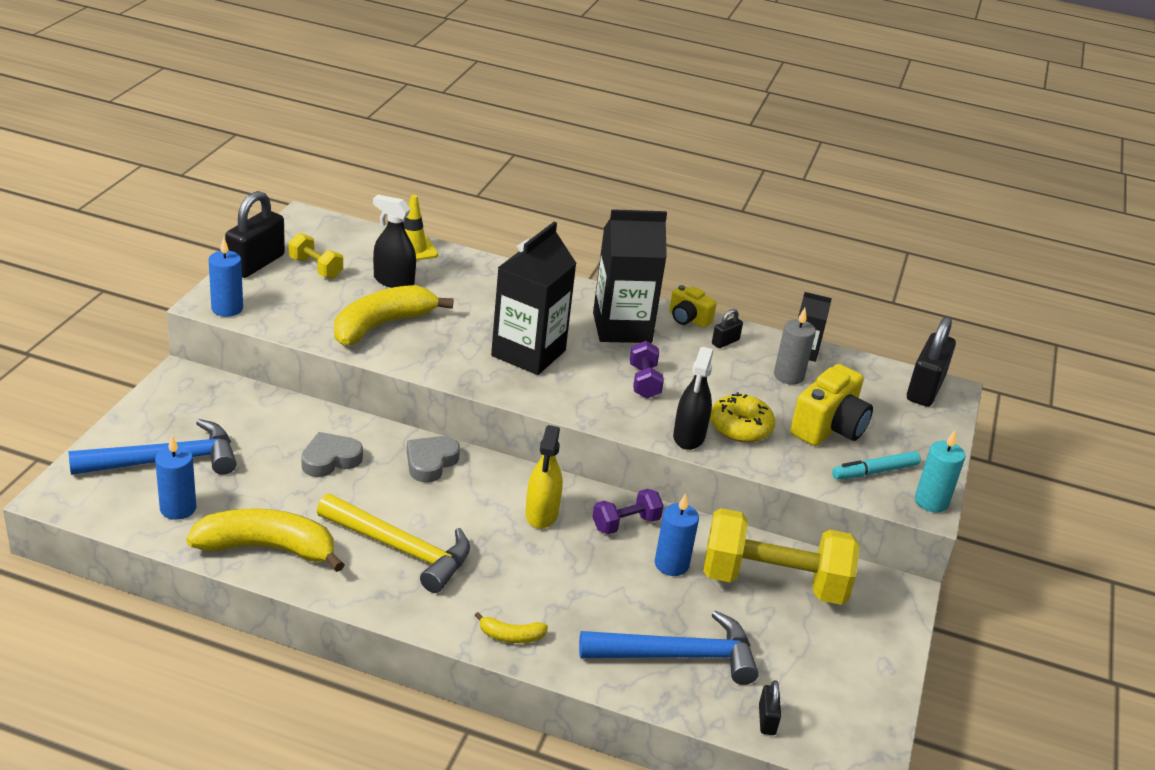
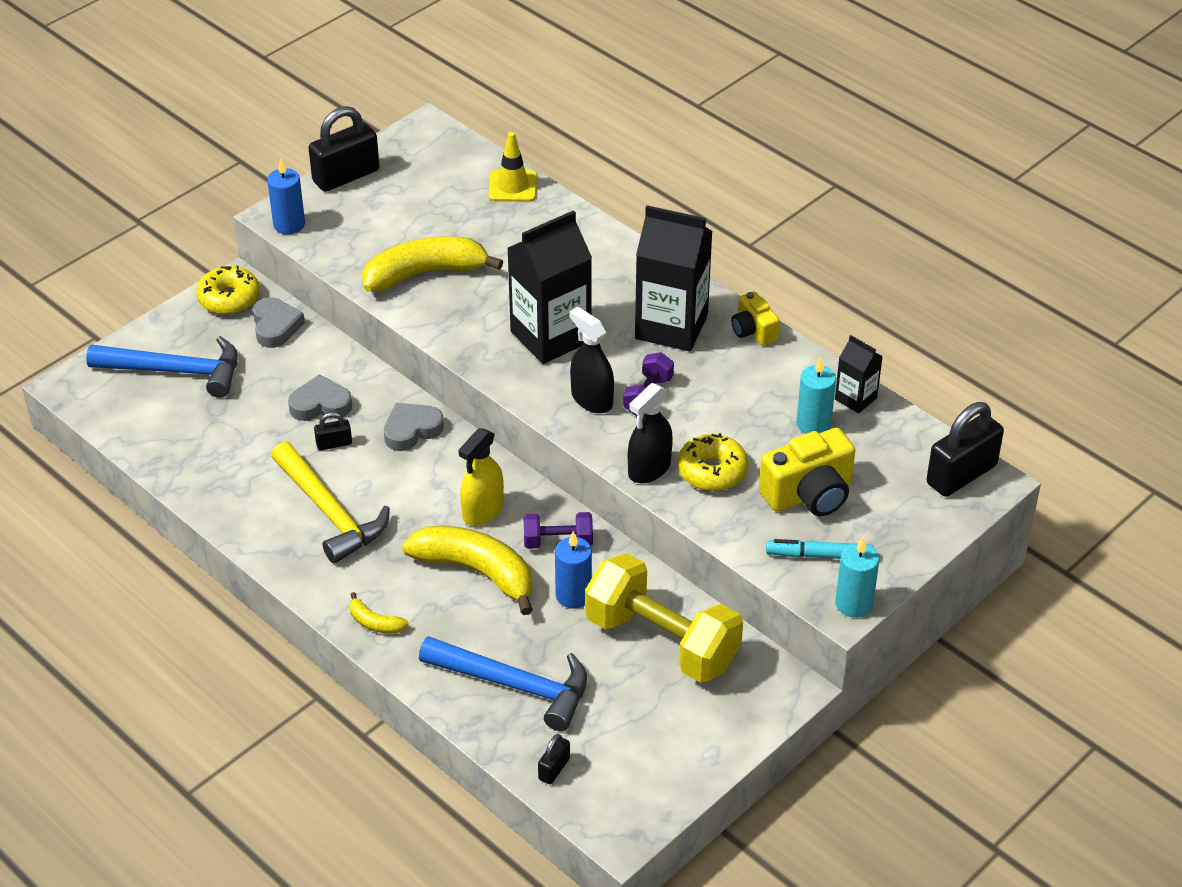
camera: 30 degrees right, 10 degrees up
(178, 508) = (161, 422): blue candle -> none
(182, 389) = (229, 298): none -> yellow donut
(243, 404) = (275, 326): none -> grey heart
(267, 548) = (215, 481): yellow banana -> yellow banana (476, 572)
(315, 268) = (401, 192): yellow dumbbell -> none
(393, 281) = (469, 222): black spray bottle -> black spray bottle (592, 399)
(725, 342) = (773, 367): black padlock -> black padlock (334, 444)
(788, 376) = (813, 424): grey candle -> turquoise candle

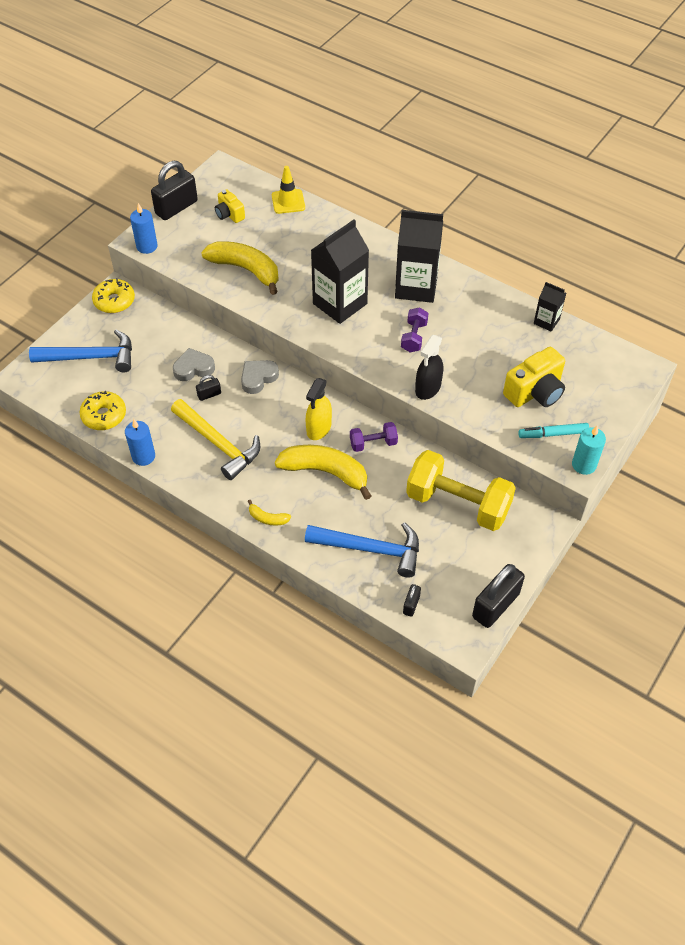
camera: 10 degrees left, 10 degrees up
(275, 326) = (150, 317): grey heart -> none
(425, 273) = (246, 270): yellow banana -> yellow banana turned 60 degrees clockwise
(573, 595) = (392, 480): blue candle -> blue candle (143, 456)
(592, 399) = (378, 344): black spray bottle -> none
(712, 471) = (469, 384): yellow donut -> yellow donut (104, 415)
(753, 331) = (469, 283): yellow camera -> yellow camera (229, 214)
(813, 424) = (524, 342): turquoise candle -> none
(961, 474) = (627, 365): black padlock -> black padlock (495, 605)

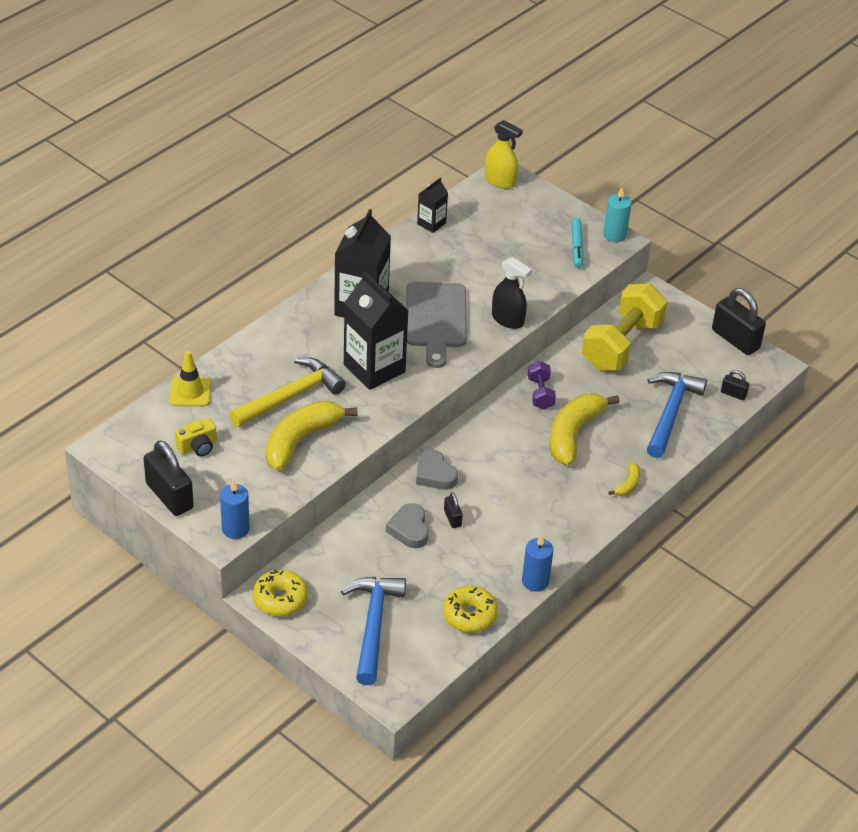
camera: 85 degrees left, 10 degrees down
(219, 444) = (525, 515): yellow hammer -> yellow hammer (291, 396)
(319, 428) = (514, 432): yellow spray bottle -> yellow spray bottle (500, 181)
(414, 337) = (435, 319): purple dumbbell -> grey cutting board
(535, 392) = (523, 248): yellow camera -> none

